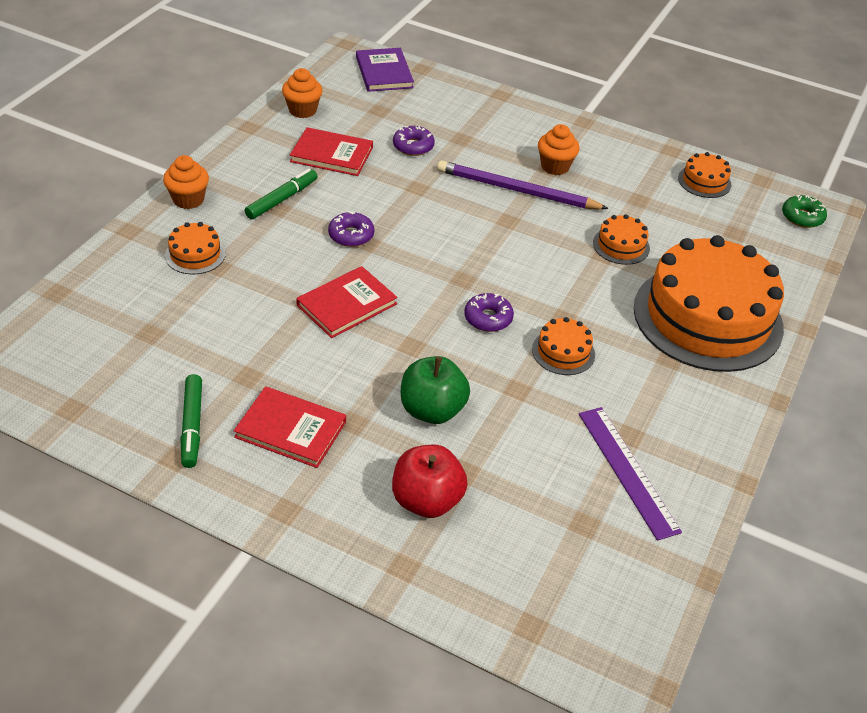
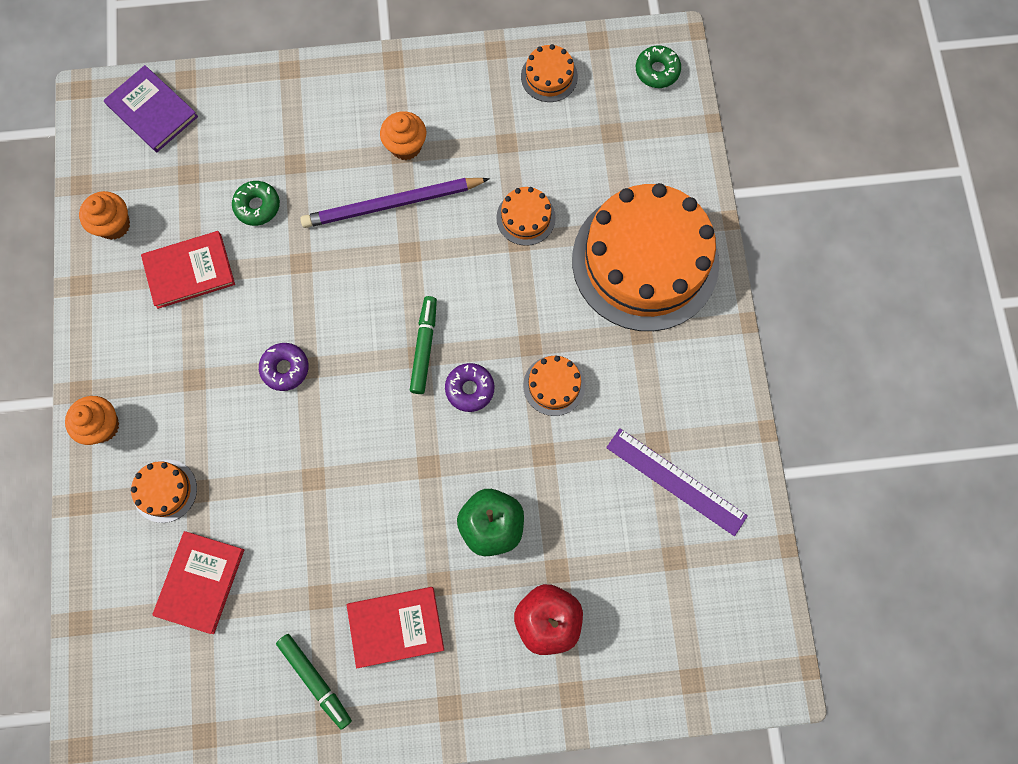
camera: 30 degrees left, 30 degrees up
(282, 199) = (189, 365): green marker -> green marker (424, 347)
(347, 304) = (342, 457): red book -> red book (200, 582)
(413, 146) = (257, 206): purple donut -> green donut

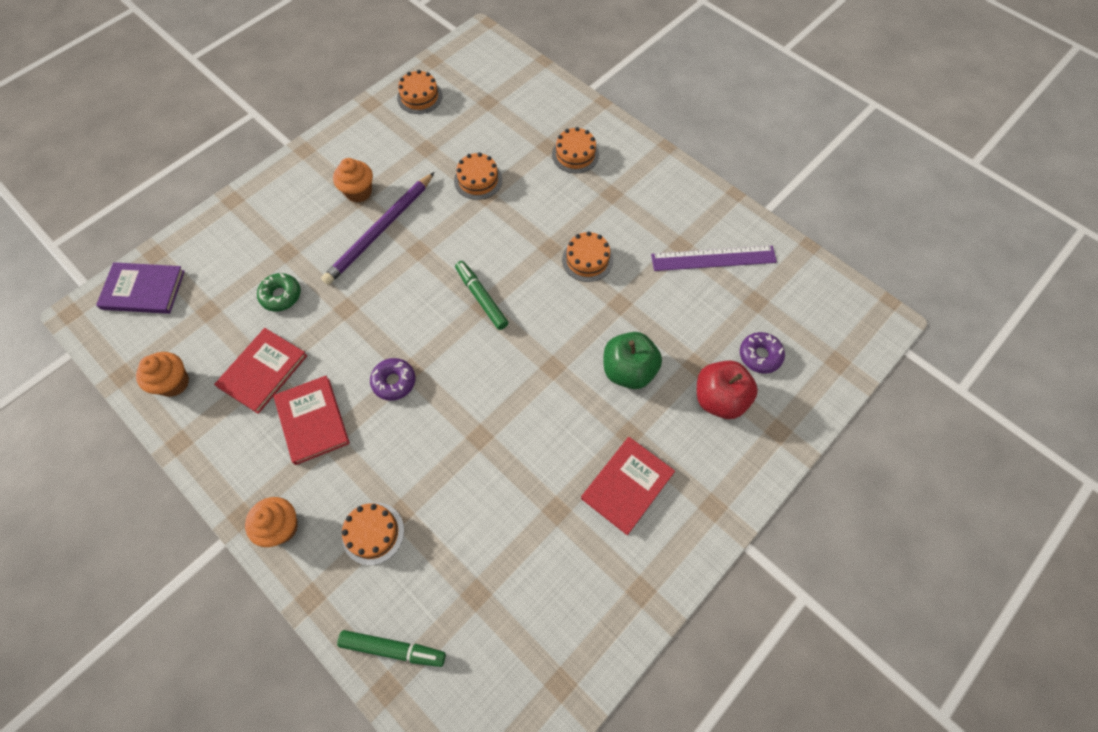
camera: 40 degrees left, 10 degrees down
(200, 582) = (458, 575): red book -> red book (312, 420)
(315, 680) = (606, 570): green marker -> green marker (393, 649)
(470, 389) = (535, 301): purple donut -> purple donut (760, 355)
(645, 261) = (575, 154): orange cake -> orange cake, size x0.41
(657, 71) = (484, 55): green donut -> none

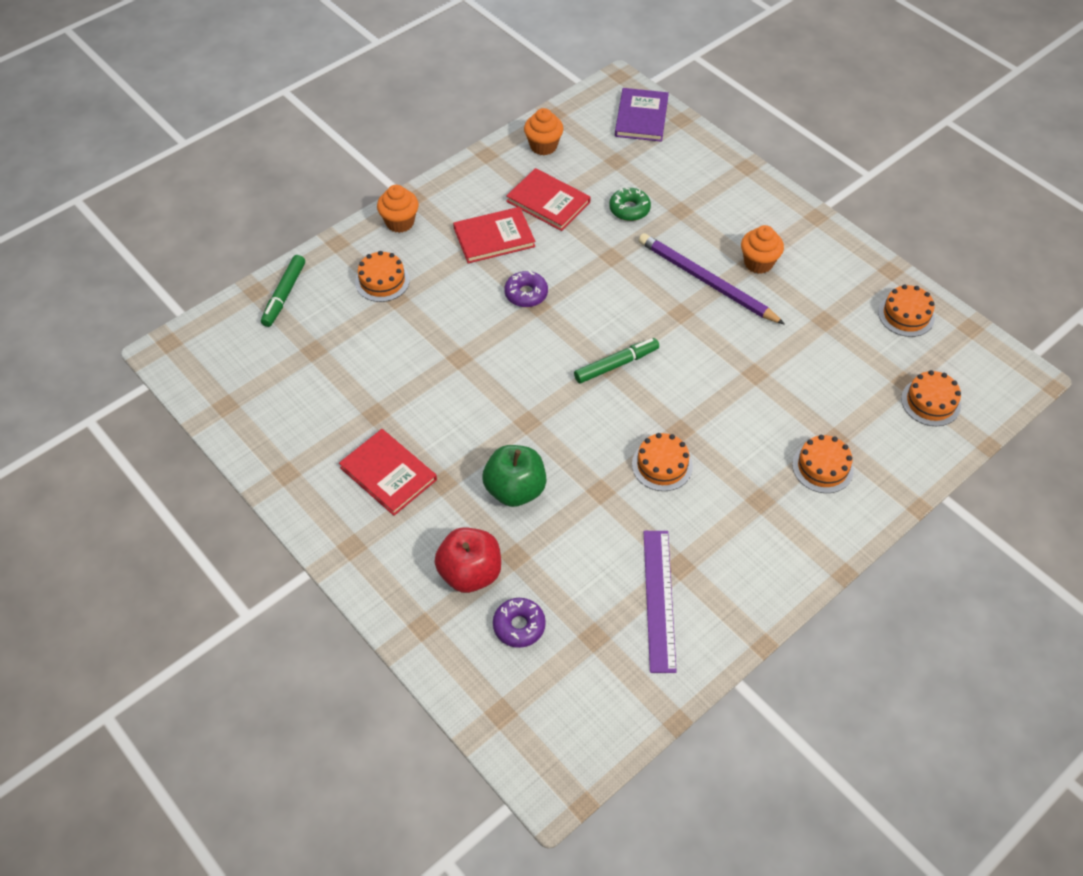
camera: 95 degrees right, 10 degrees down
(478, 180) = (778, 367): orange cake -> orange cake (930, 402)

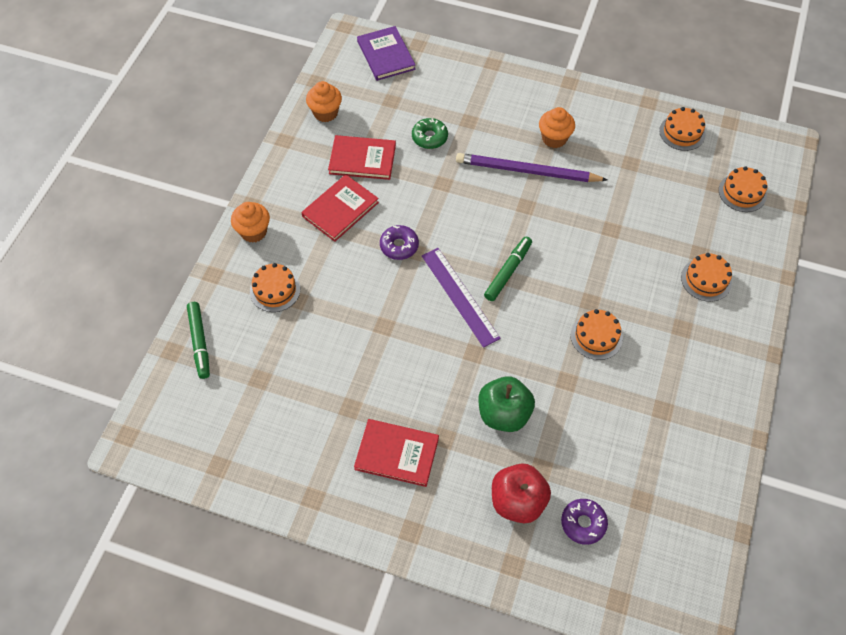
camera: 30 degrees left, 5 degrees up
(658, 599) = (666, 444): purple ruler -> purple ruler (459, 296)

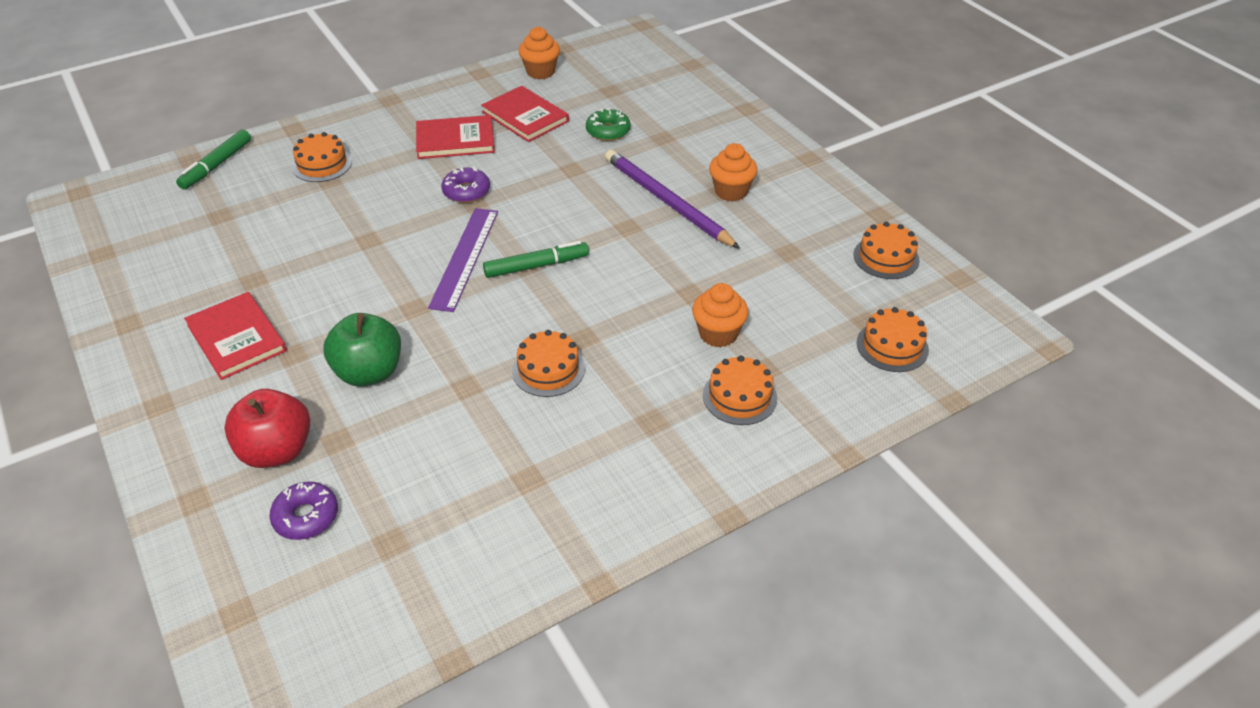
camera: 40 degrees right, 15 degrees down
(253, 232) = (365, 118): orange cupcake -> orange cupcake (718, 334)
(386, 55) = (651, 58): purple book -> none

